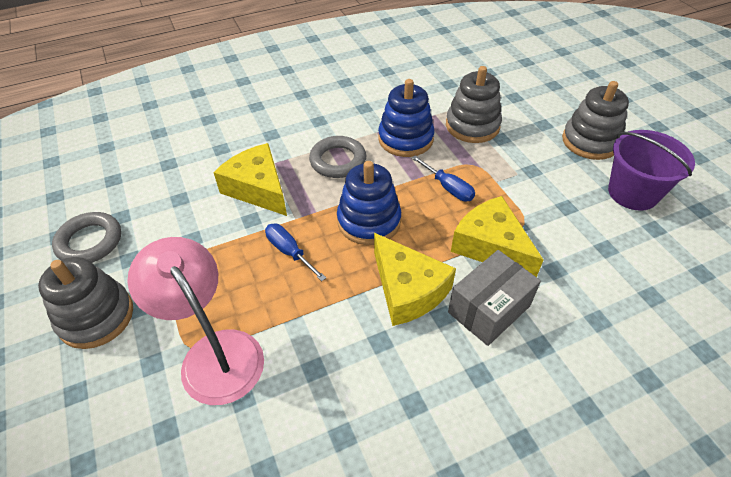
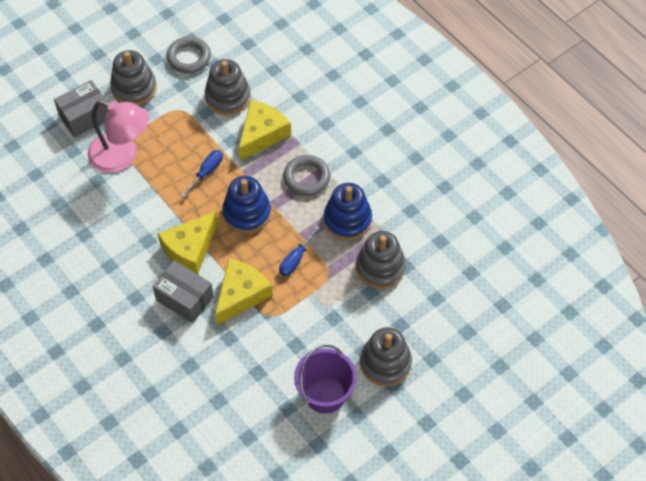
camera: 75 degrees right, 10 degrees up
(106, 398) = (85, 117): none -> grey box
(182, 211) = (228, 97): none -> grey stacking toy
(214, 353) = (122, 156): pink lamp -> pink lamp turned 75 degrees clockwise

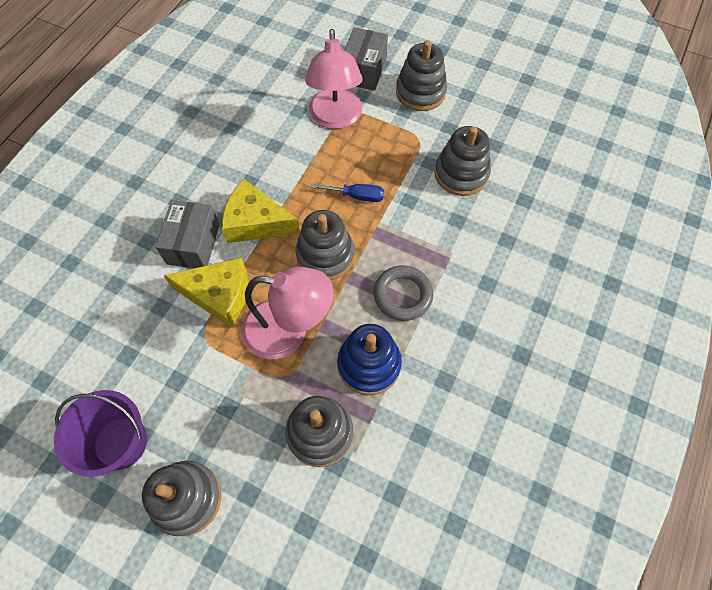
camera: 65 degrees right, 5 degrees up
(85, 117) = (364, 71): grey box -> grey box turned 75 degrees clockwise
(189, 57) = (487, 119): grey ring -> none
(247, 213) = (325, 255): blue stacking toy -> grey stacking toy
(262, 134) = (433, 226): yellow cheese -> none
(295, 259) = (288, 331): blue screwdriver -> pink lamp

